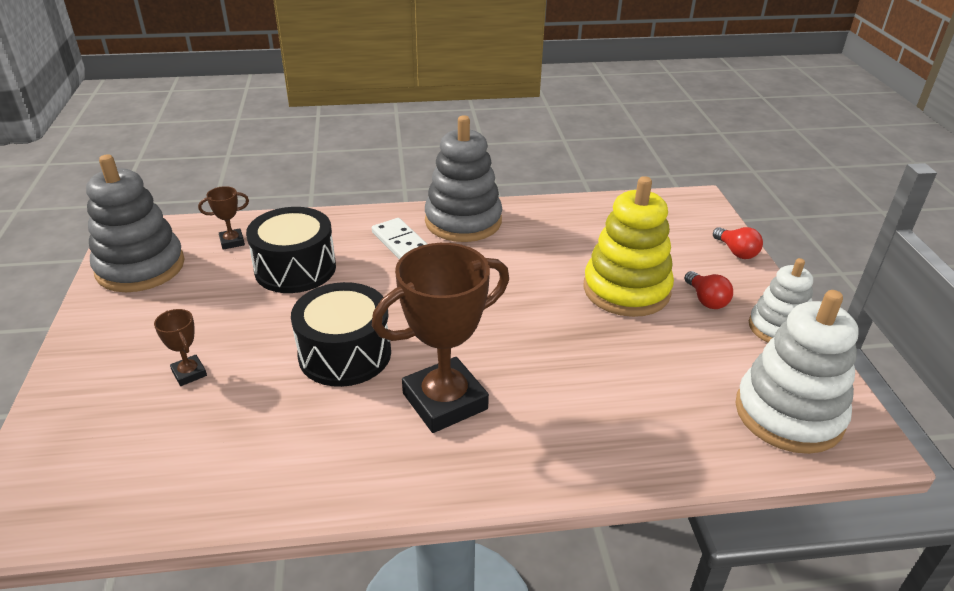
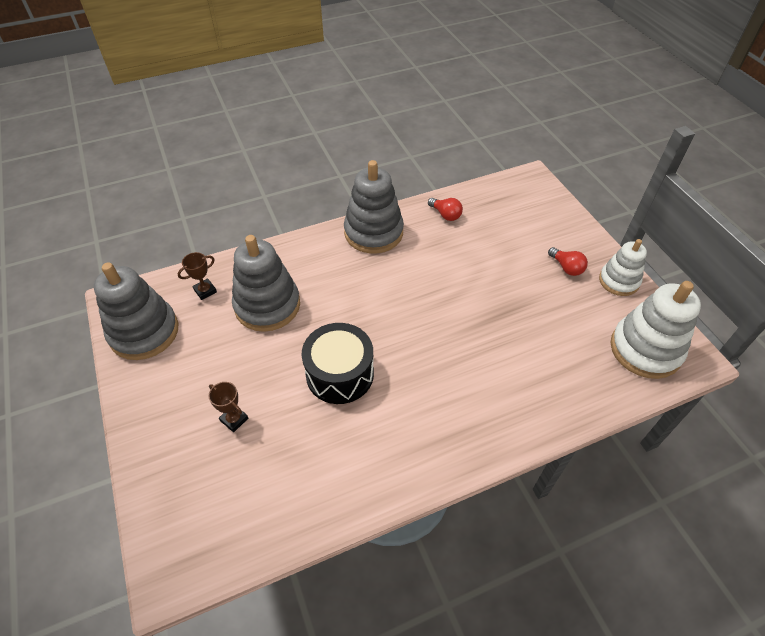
camera: 15 degrees left, 15 degrees up
(295, 268) = (267, 305): black drum -> grey stacking toy
(401, 243) = (336, 263): white domino -> none
(445, 401) = (426, 396): brown trophy -> none
(626, 290) = (511, 271): yellow stacking toy -> none
(736, 252) = (572, 220): red light bulb -> red light bulb (445, 215)

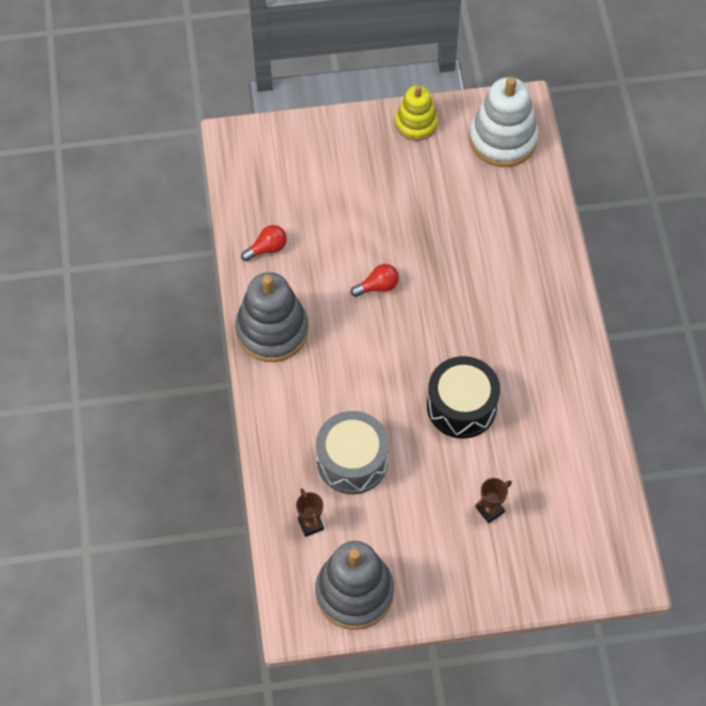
camera: 75 degrees left, 10 degrees up
(267, 305) = (352, 461): grey stacking toy -> grey drum
(566, 267) = (384, 161): red light bulb -> red light bulb (378, 286)
(618, 281) = (416, 123): white stacking toy -> yellow stacking toy

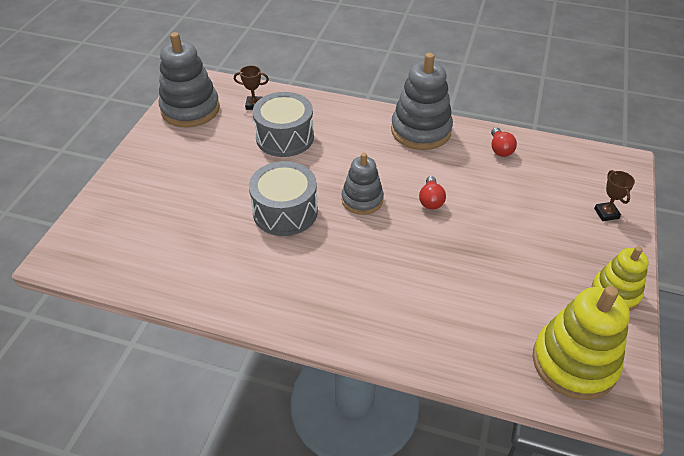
camera: 115 degrees right, 15 degrees down
(409, 345) = (362, 200): none -> grey stacking toy
(461, 406) = (285, 211): black drum -> grey drum
(490, 510) = (186, 195): brown trophy -> brown trophy (606, 213)
(503, 139) = (574, 362): white stacking toy -> yellow stacking toy

